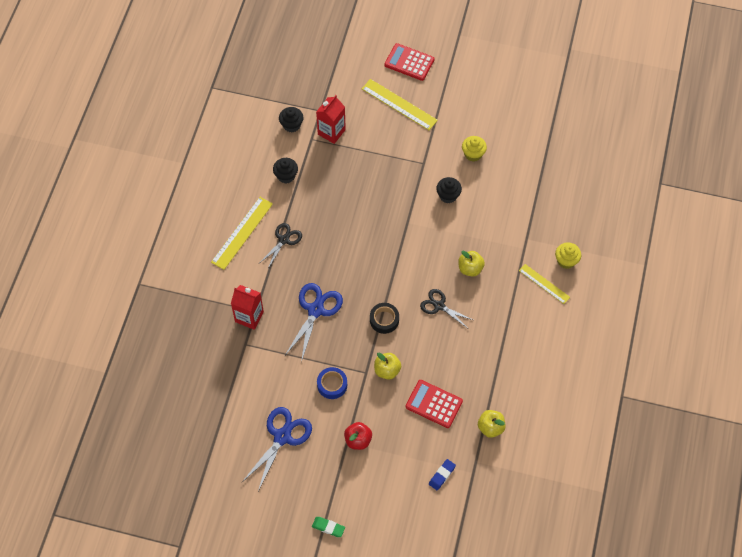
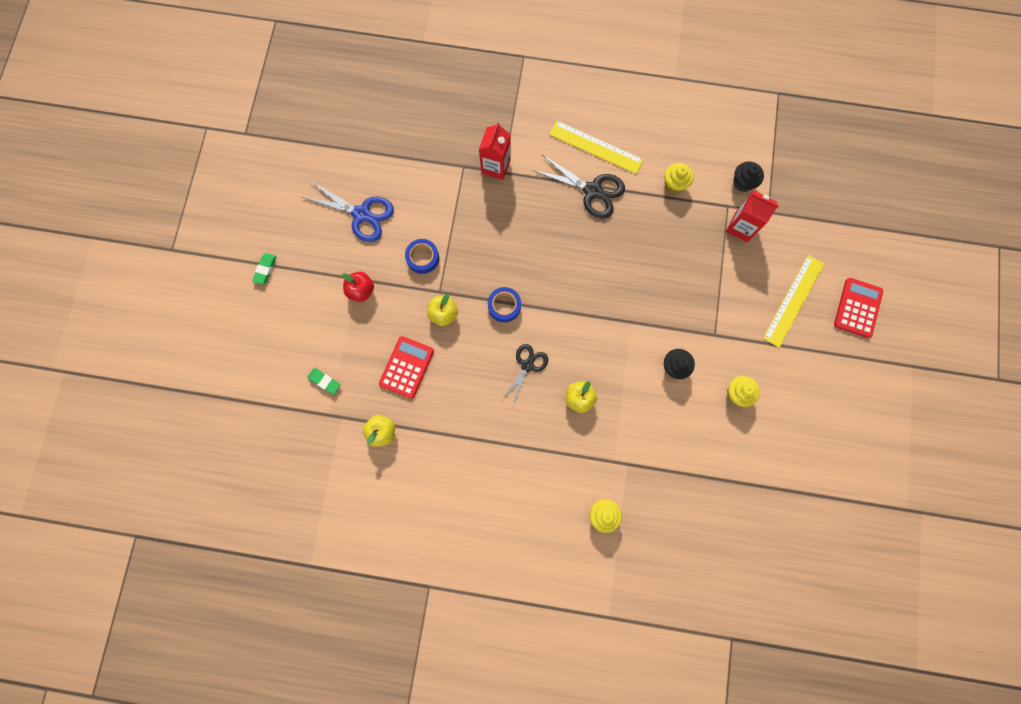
camera: 85 degrees right, 15 degrees up
(284, 240) = (592, 191): black scissors -> black scissors, size x1.55
(286, 176) = (674, 184): black cupcake -> yellow cupcake
(315, 310) = (510, 232): blue scissors -> none
(384, 320) = (504, 306): black tape -> blue tape
(442, 475) = (324, 381): blue eraser -> green eraser
(544, 284) = (568, 488): yellow ruler -> none

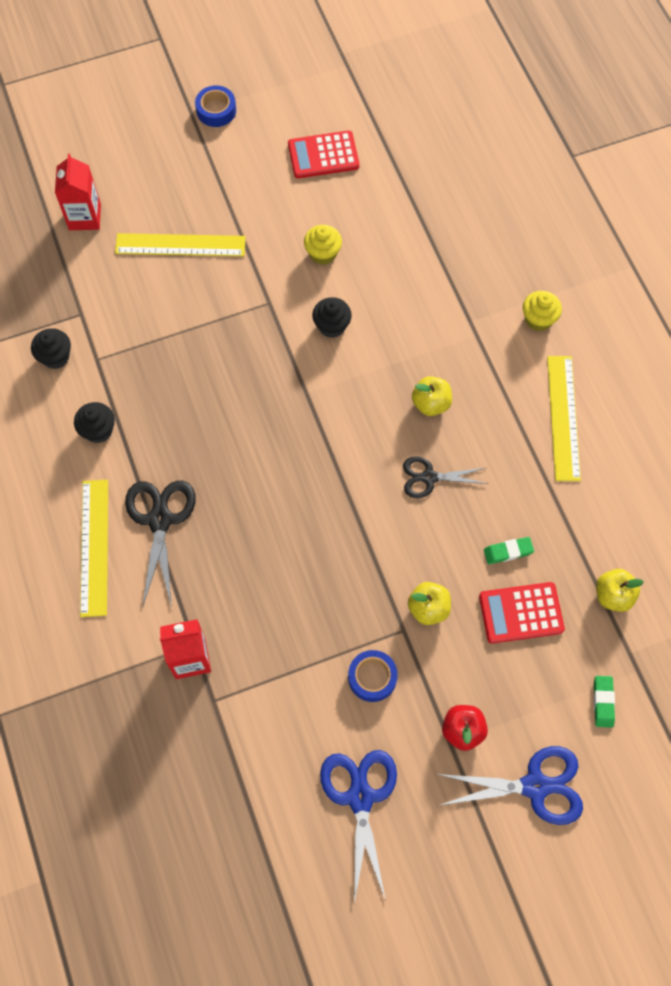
camera: 120 degrees left, 10 degrees down
(265, 269) = (515, 881): green eraser -> green eraser (508, 552)
(305, 311) = (535, 786): none -> blue scissors
(504, 306) = (374, 542): blue tape -> blue tape (216, 110)
(519, 481) = (563, 417): none -> yellow ruler
(674, 184) = (98, 430): yellow cupcake -> black cupcake
(741, 227) = (117, 334): red carton -> red carton (85, 217)
(857, 308) = (153, 183): red calculator -> red calculator (323, 155)

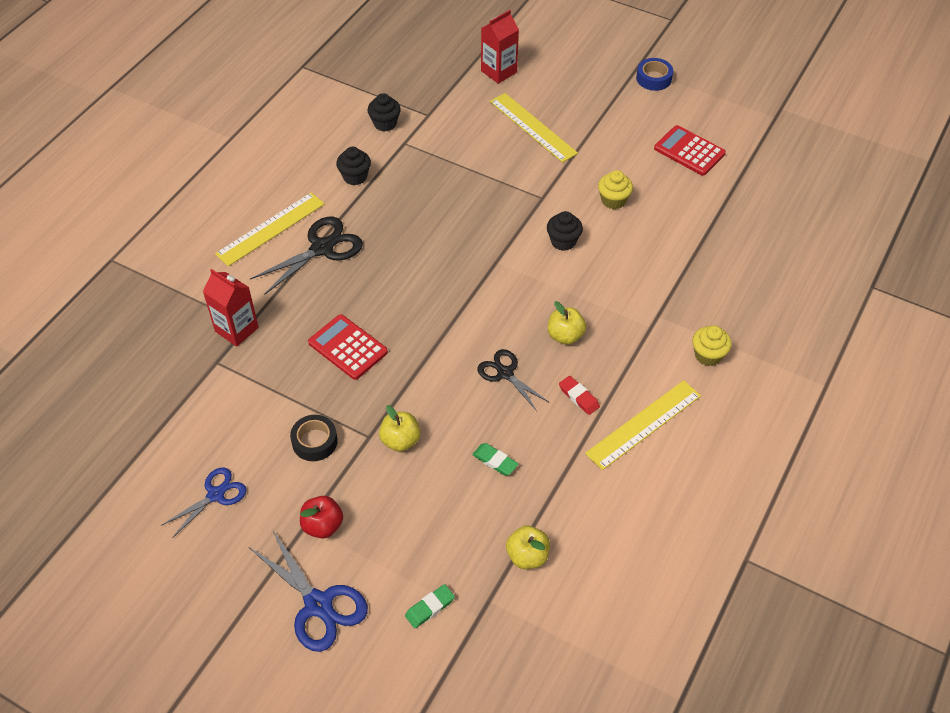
camera: 50 degrees right, 15 degrees down
(360, 797) = (216, 494): blue scissors -> blue scissors, size x0.65
(372, 677) = (314, 441): blue tape -> black tape
(499, 442) = (579, 397): none -> red eraser
(521, 613) = (452, 502): red calculator -> red calculator (348, 347)

